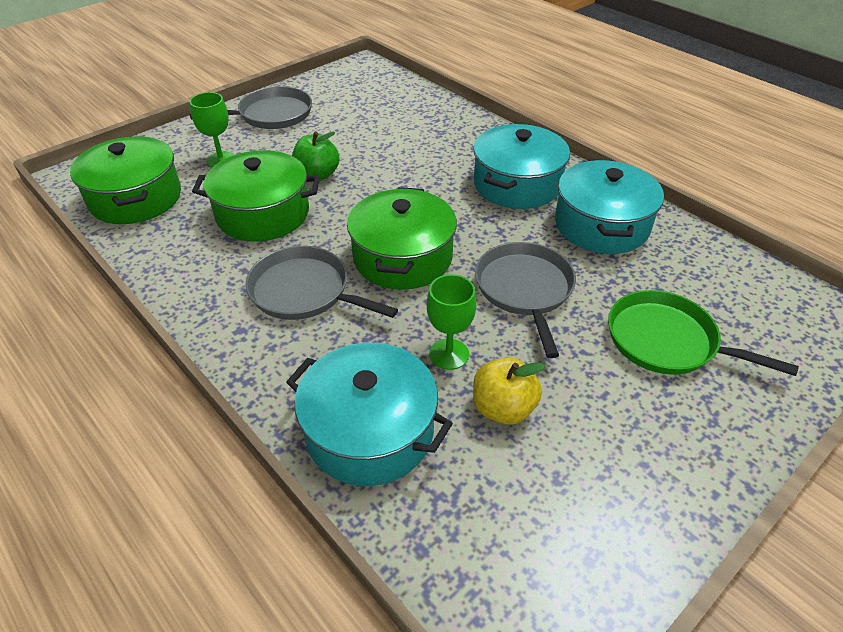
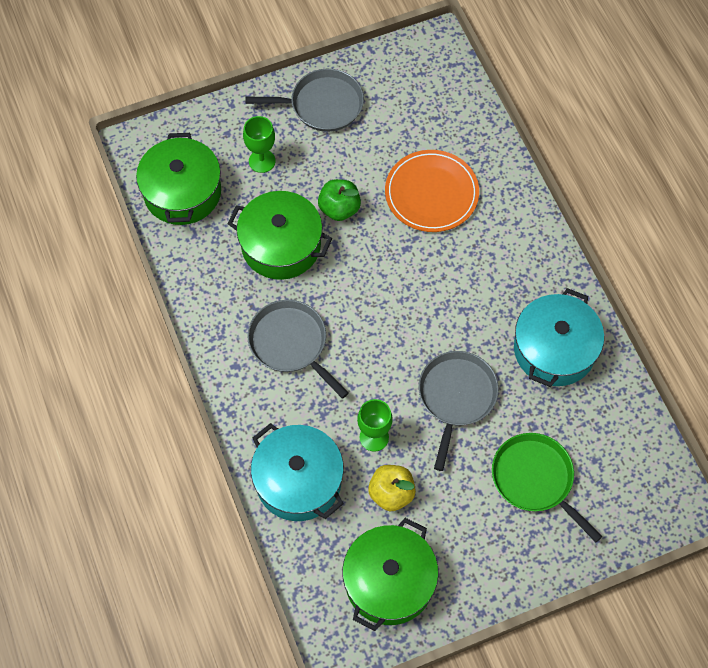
camera: 20 degrees right, 20 degrees up
(402, 257) = (376, 332): green pot -> green pot (389, 581)
(406, 147) = (431, 193): none -> orange plate
(517, 184) = (508, 276): turquoise pot -> none

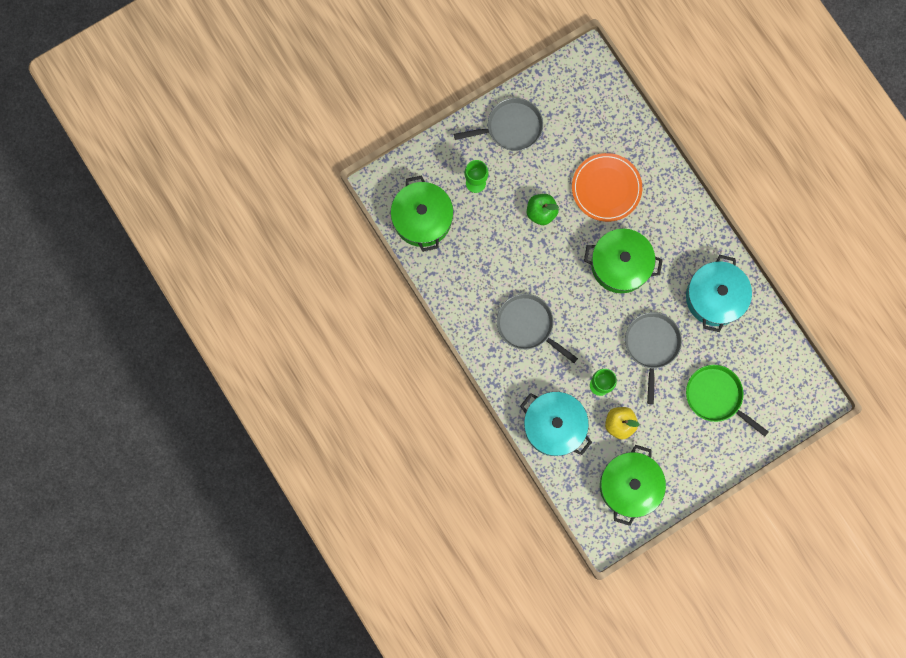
camera: 10 degrees left, 15 degrees up
(281, 245) = (504, 249): green pot -> green pot (620, 265)

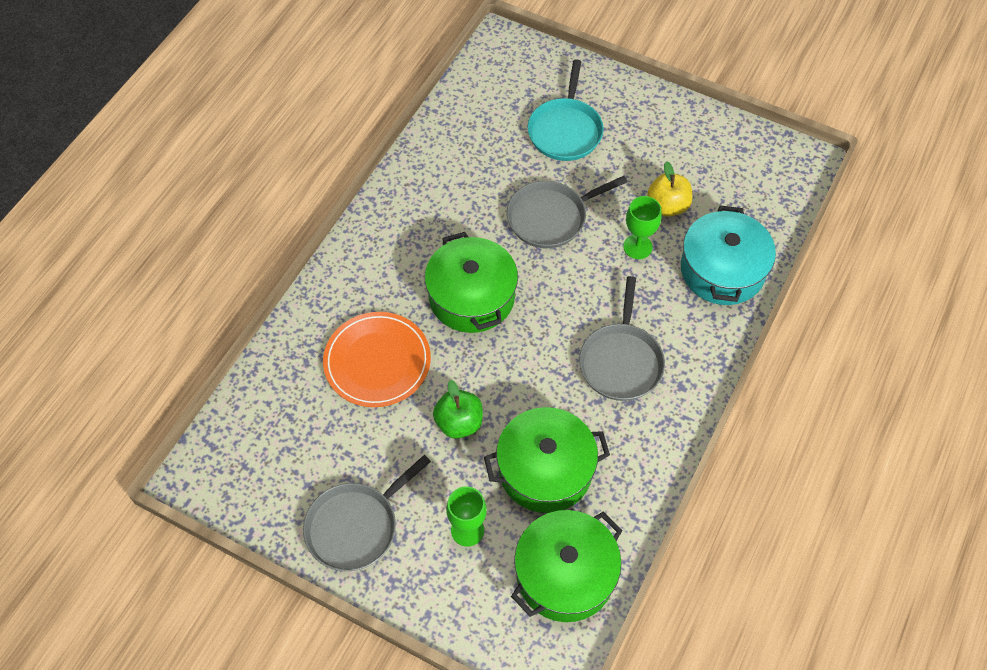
camera: 120 degrees left, 20 degrees down
(511, 127) = (355, 526): grey pan -> grey pan turned 90 degrees counterclockwise
(629, 486) = (729, 164): green pot -> green pot (545, 470)
(715, 297) = (448, 182): turquoise pot -> none
(716, 396) = (565, 130): green pan -> turquoise pan

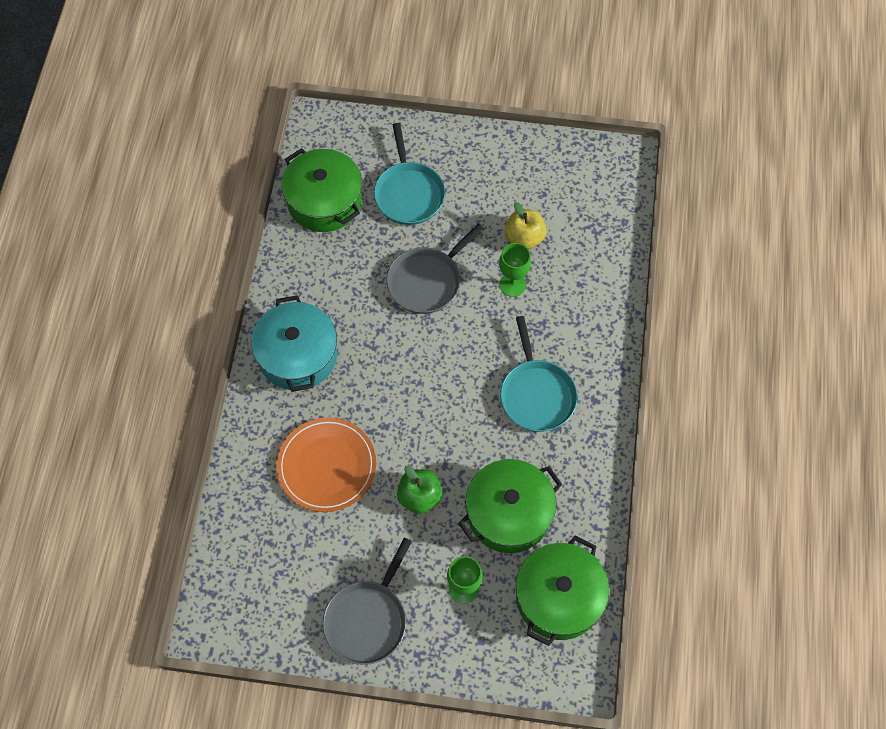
camera: 20 degrees left, 5 degrees up
(471, 297) = (386, 378): green pot -> green pot (324, 201)
(621, 361) = (536, 395): grey pan -> turquoise pan
(722, 270) = (591, 283): turquoise pot -> turquoise pot (297, 355)

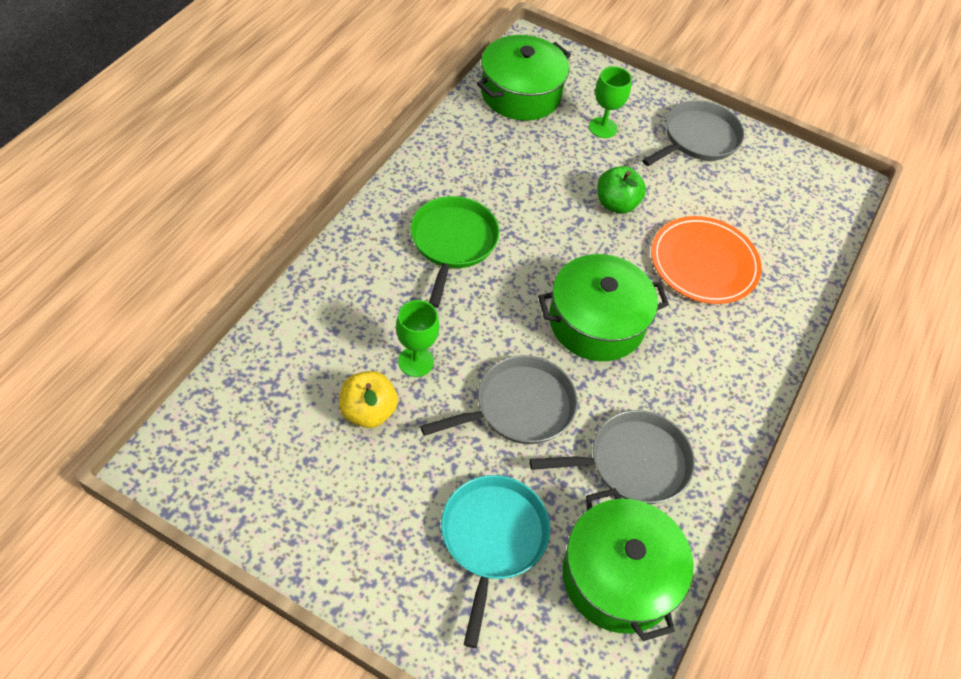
camera: 165 degrees left, 10 degrees down
(297, 355) = (709, 382): turquoise pot -> none
(336, 274) = (633, 462): none -> grey pan
(509, 513) = (534, 162): green pot -> green pot (596, 322)
(536, 395) = (452, 242): turquoise pan -> green pan

